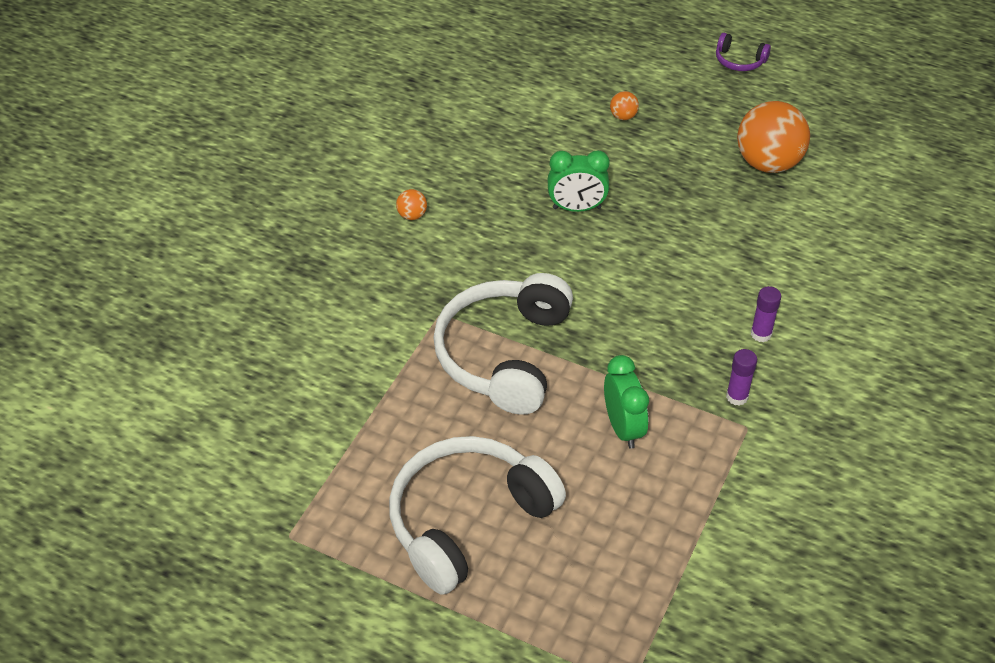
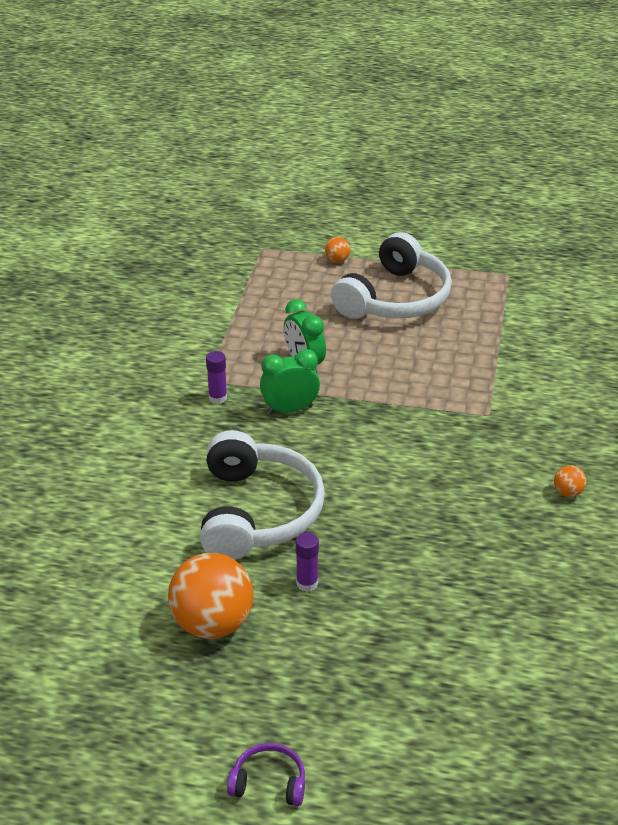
camera: 165 degrees right, 10 degrees down
(504, 354) = (419, 395): white headphones -> white headphones (257, 512)
(576, 208) = (409, 530): green clock -> green clock (290, 410)
(623, 116) = (398, 655): orange ball -> orange ball (337, 260)
(761, 334) = (202, 447): purple glue stick -> purple glue stick (307, 583)

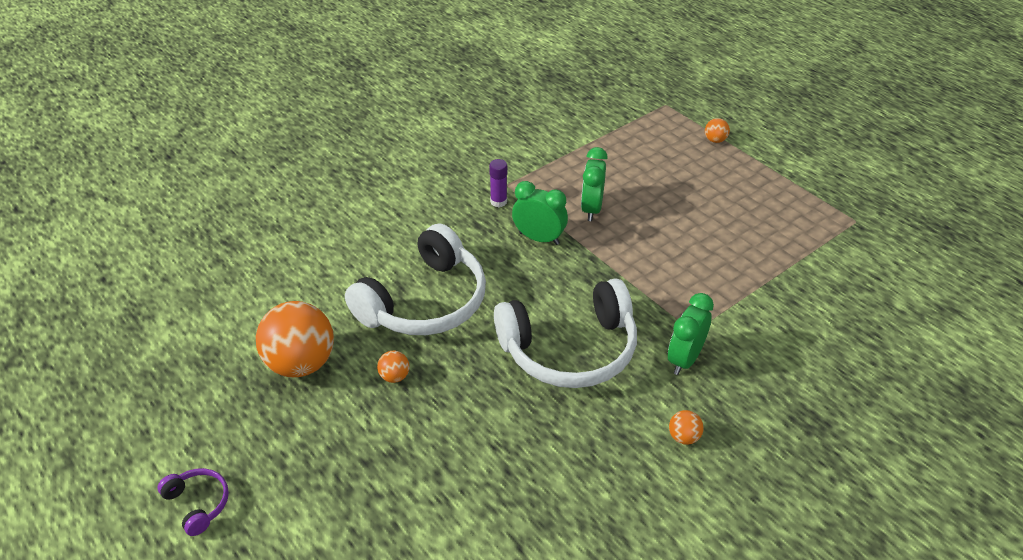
camera: 40 degrees right, 5 degrees up
(307, 583) = (394, 376): purple glue stick -> orange ball
(395, 299) = (727, 194): white headphones -> white headphones (570, 350)
(506, 439) = (684, 359): none -> green clock

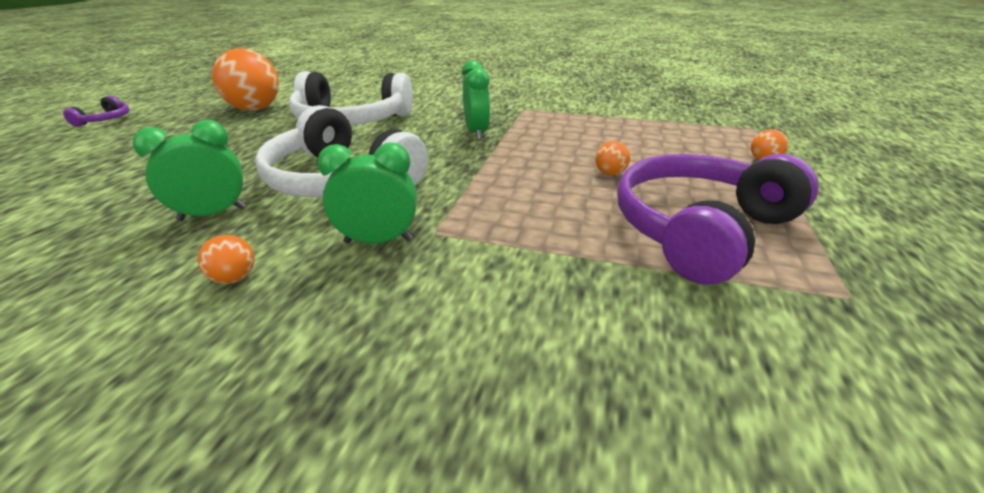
camera: 55 degrees right, 10 degrees down
(394, 376) = (258, 133): orange ball -> orange ball (610, 173)
(498, 202) = (499, 111): purple glue stick -> none
(591, 209) = (547, 140): green clock -> green clock (212, 214)
(771, 224) = (699, 229): none -> purple headphones

